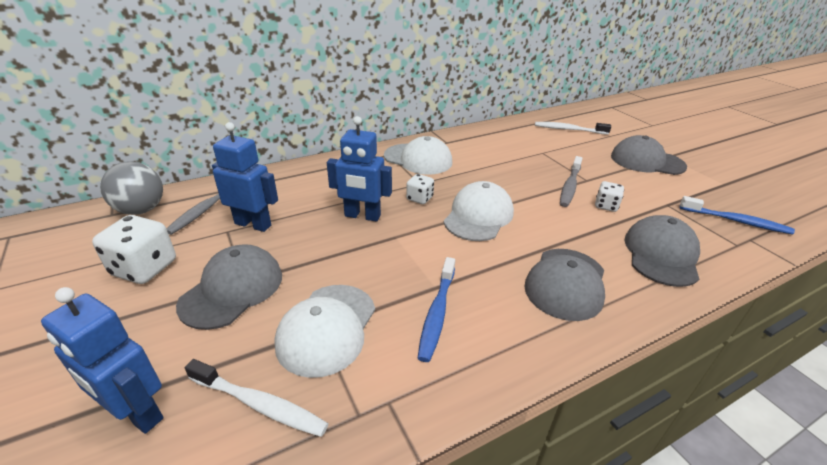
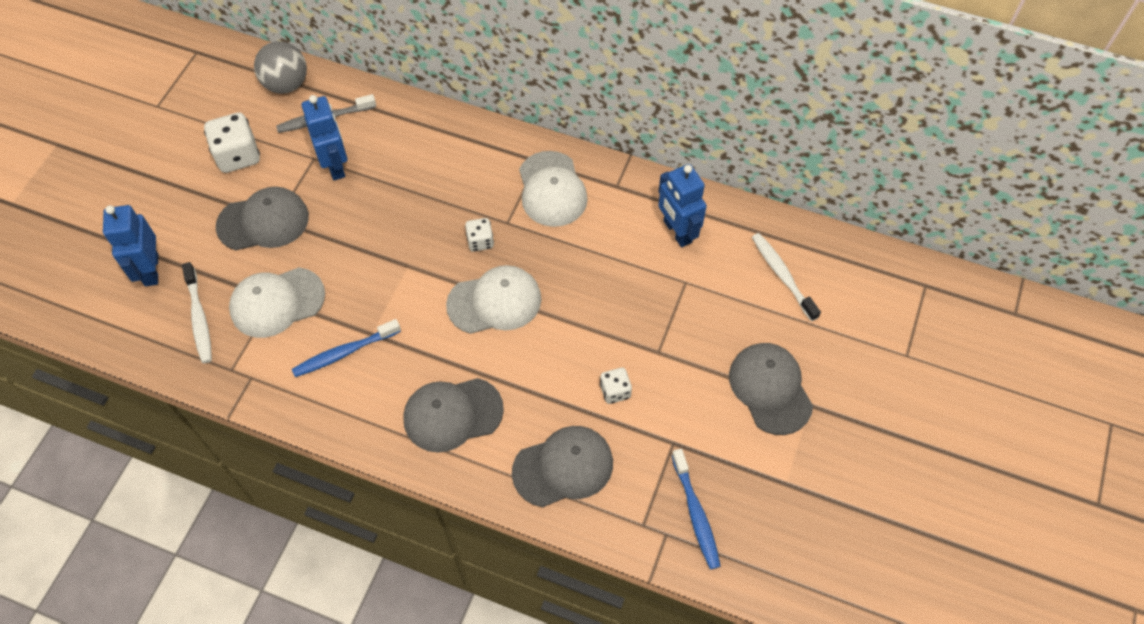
camera: 50 degrees right, 25 degrees up
(362, 216) = (413, 223): blue robot -> blue robot (677, 232)
(569, 186) = (626, 343): grey toothbrush -> none

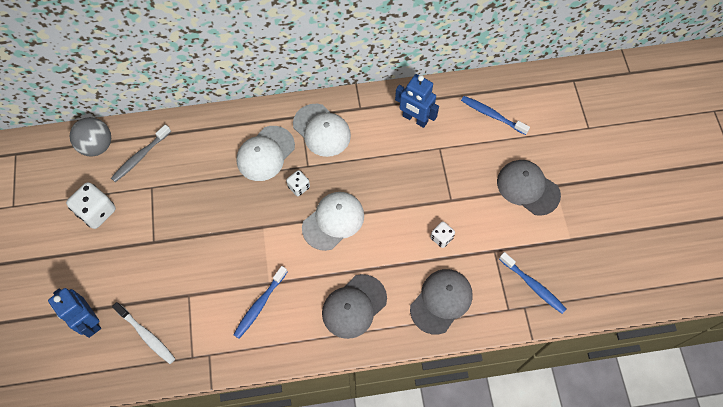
camera: 30 degrees left, 5 degrees up
(263, 221) = (146, 247): grey cap -> none
(277, 302) = (192, 296): white cap -> white cap (265, 153)
(335, 165) = (170, 185): blue robot -> none
(782, 275) = (492, 115): white toothbrush -> blue toothbrush

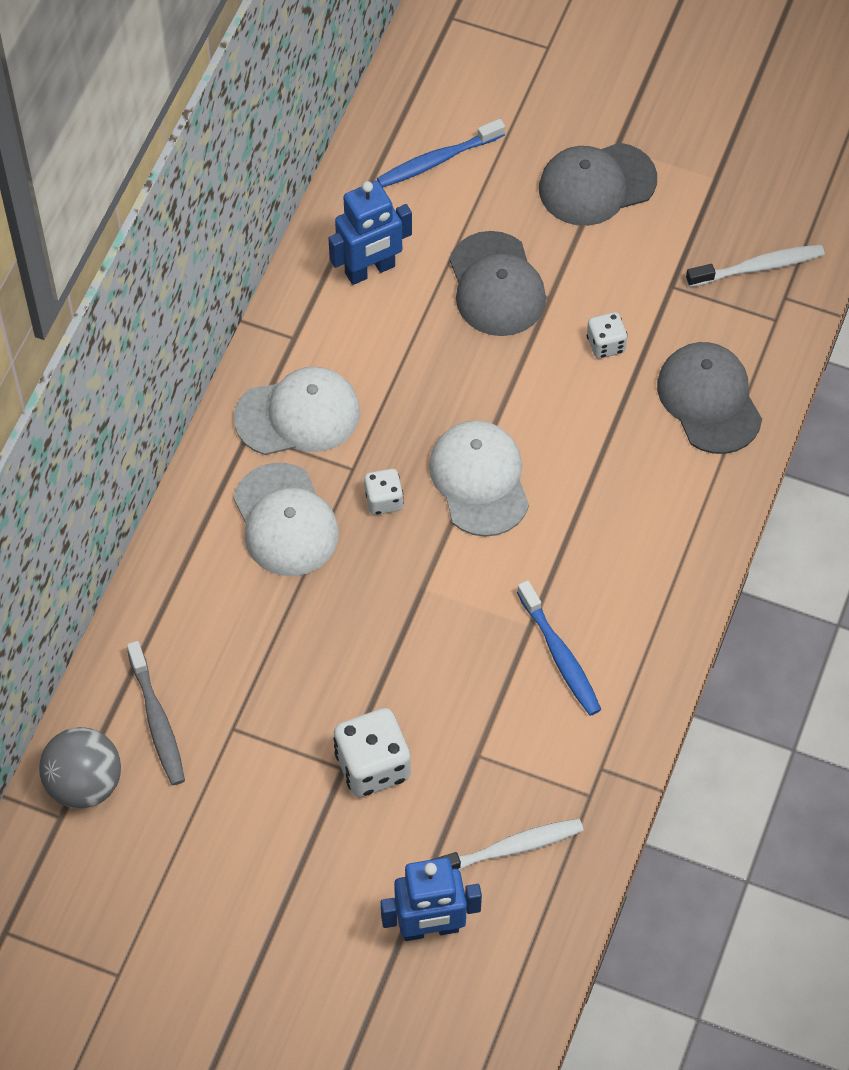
camera: 60 degrees left, 5 degrees down
(97, 212) = (224, 836): white dice -> white dice (372, 766)
(354, 306) = (644, 522): grey cap -> grey cap (496, 285)
(533, 286) = (758, 267): blue toothbrush -> white toothbrush

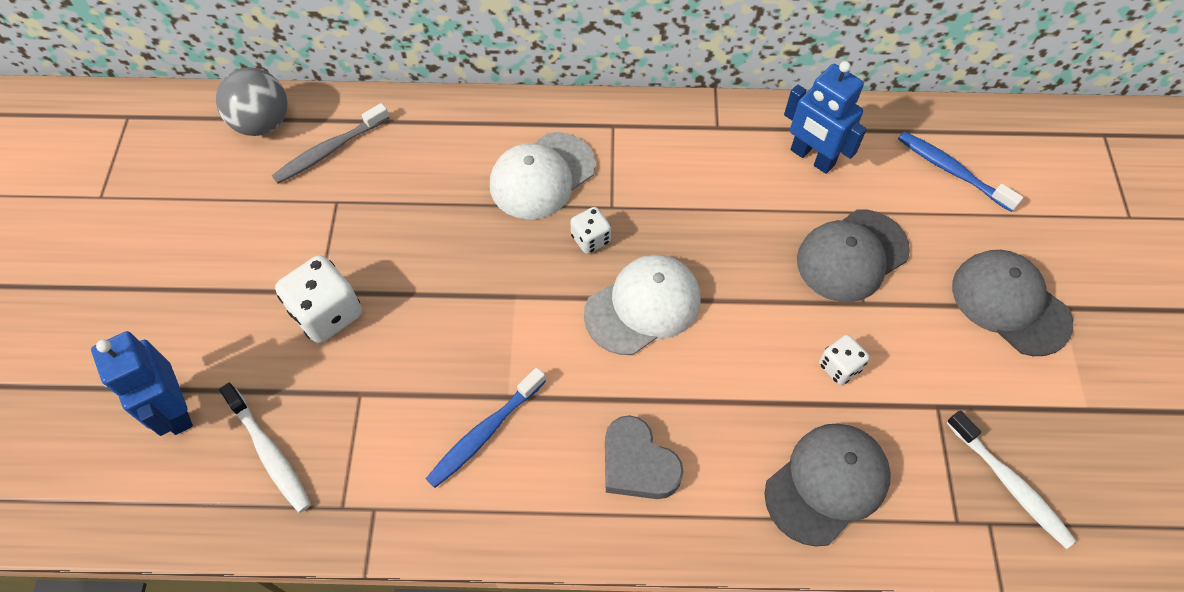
camera: 70 degrees right, 0 degrees up
(298, 415) = (645, 153): white cap -> none
(637, 539) = (637, 464): none -> grey heart

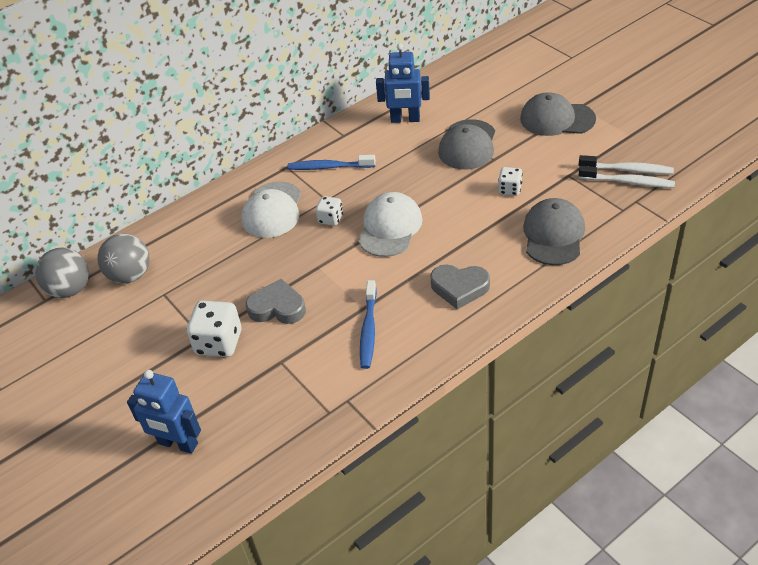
camera: 35 degrees left, 15 degrees down
(269, 453) = (259, 421): white toothbrush -> white toothbrush (628, 170)
(329, 150) = (130, 275): grey toothbrush -> grey ball
(424, 317) = (277, 307): none -> grey heart
(951, 171) = (476, 86): blue toothbrush -> blue toothbrush (329, 167)

